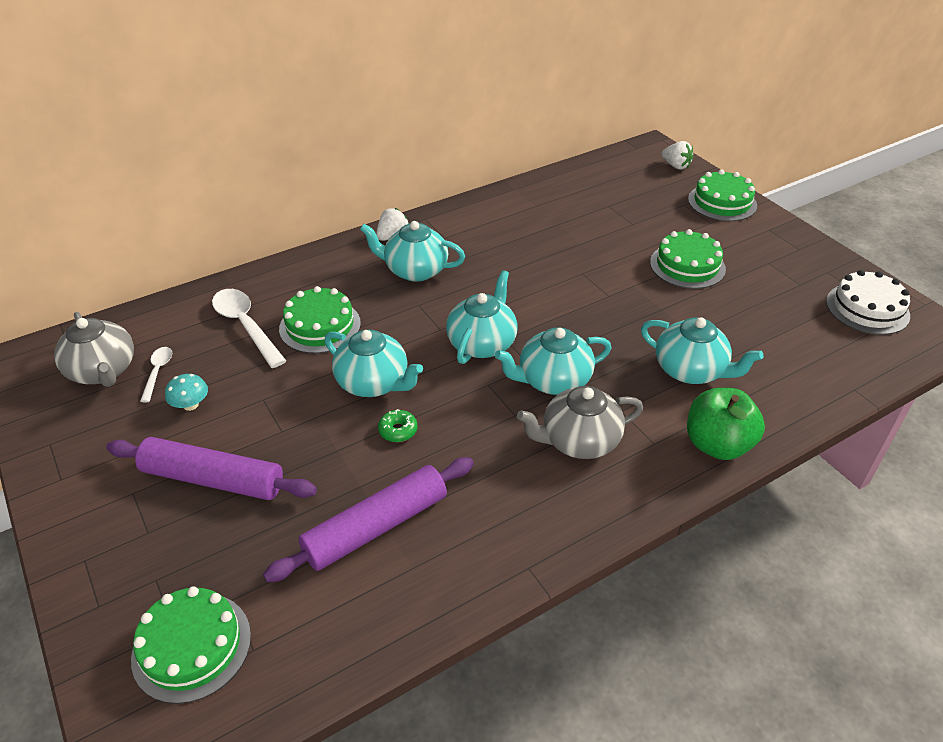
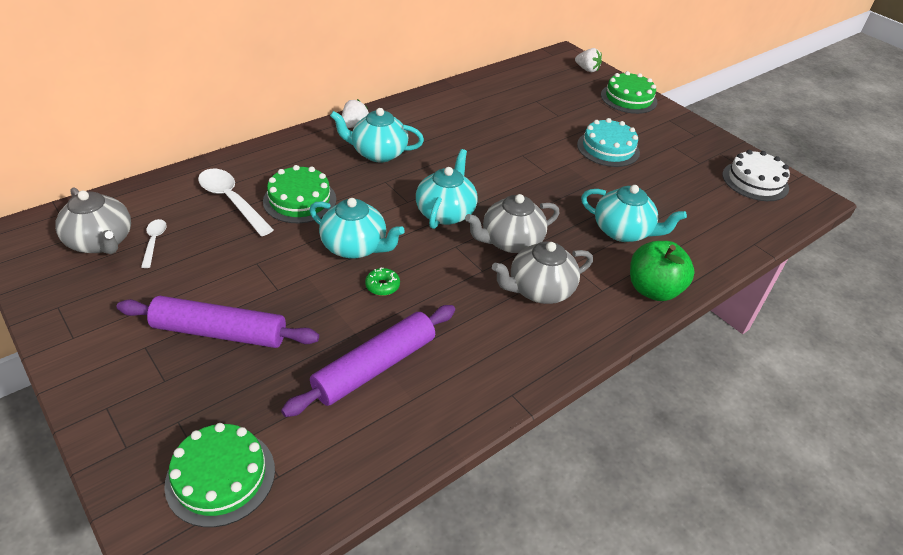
camera: 10 degrees left, 0 degrees up
(190, 405) = (189, 269): turquoise mushroom -> none
(553, 380) = (510, 242): turquoise teapot -> grey teapot
(687, 265) = (608, 148): green cake -> turquoise cake

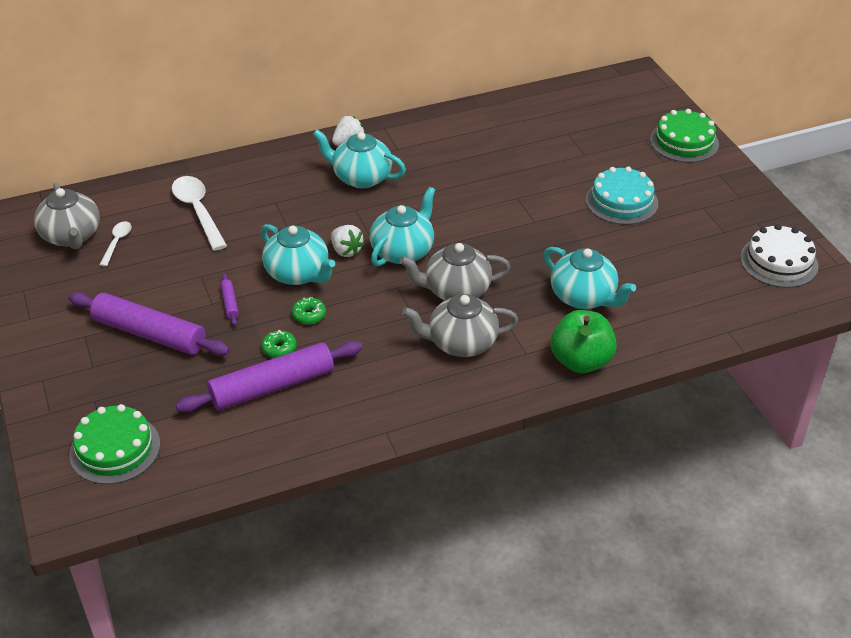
camera: 20 degrees right, 0 degrees up
(296, 286) = (229, 303): none -> purple rolling pin
(300, 200) = (263, 219): green cake -> none
(366, 325) = (279, 348): none -> green donut
(587, 69) = (653, 98): white strawberry -> white strawberry (346, 251)

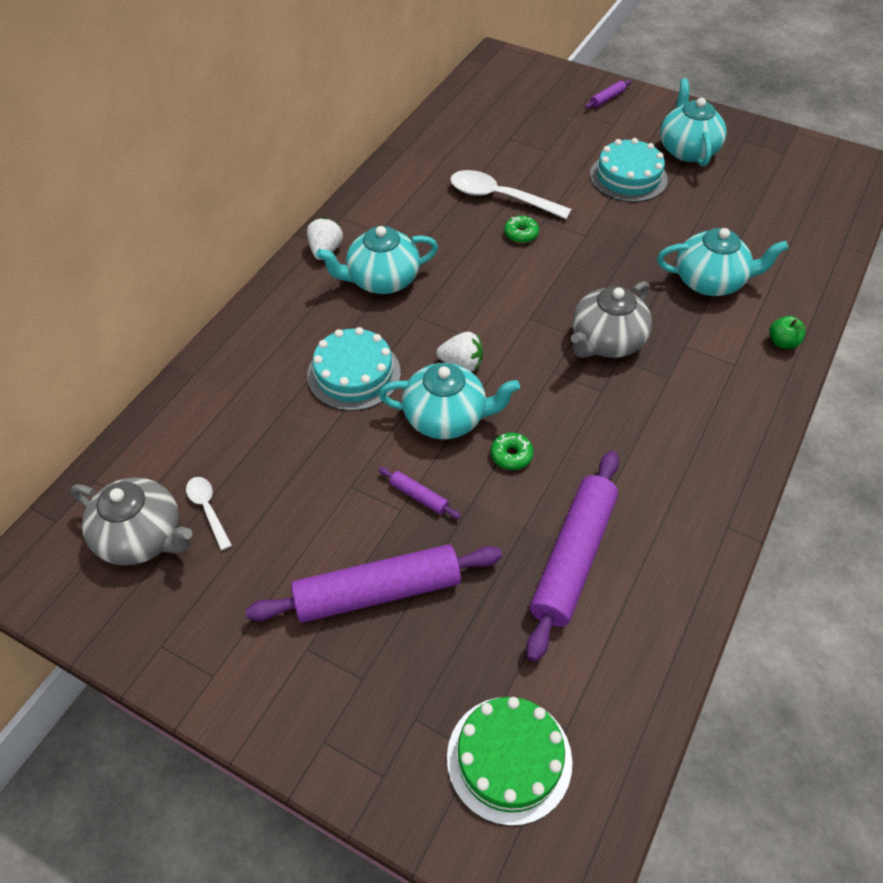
camera: 40 degrees left, 10 degrees up
(198, 211) = (257, 415): white spoon -> white spoon (500, 198)
(276, 220) = (354, 374): none -> turquoise cake
(279, 348) = (528, 511): green donut -> green donut (521, 234)
(403, 251) = (513, 332): turquoise teapot -> turquoise teapot (687, 150)
(461, 343) = (674, 390): grey teapot -> none
(581, 361) = (782, 342): green apple -> green apple, size x0.48
(684, 142) = (607, 99): green cake -> purple rolling pin
(779, 262) = (798, 164): white cake -> none

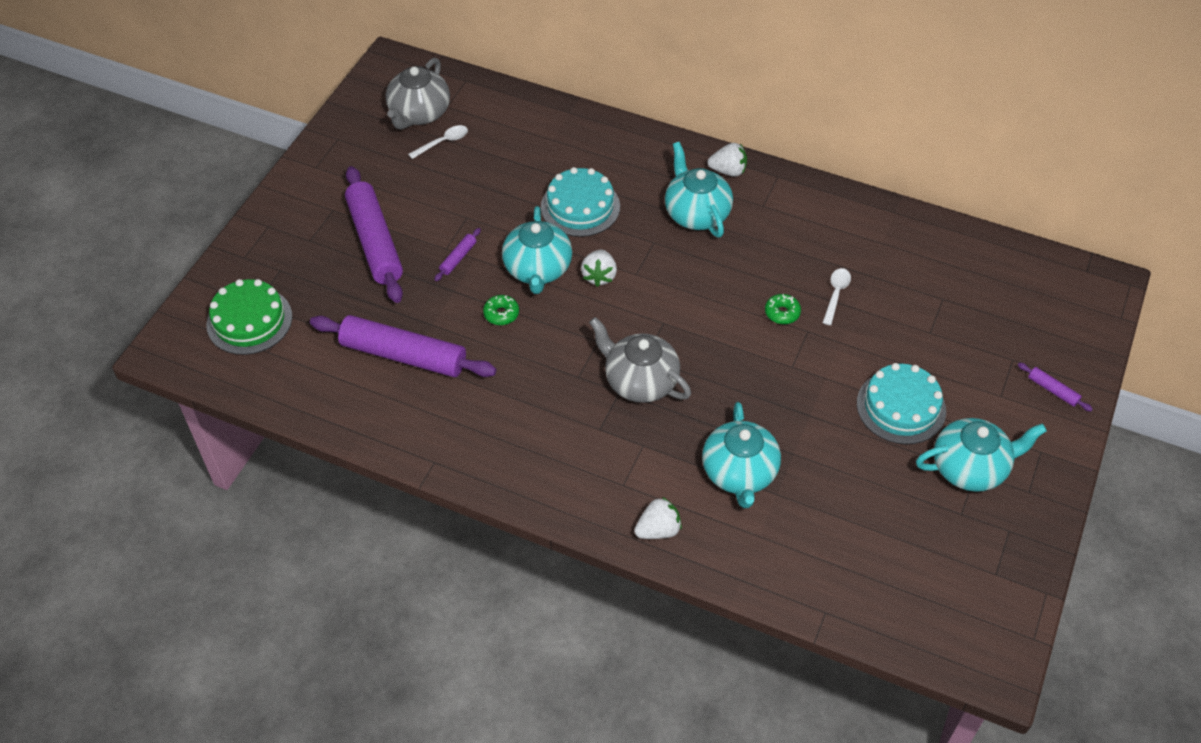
camera: 85 degrees right, 0 degrees up
(500, 198) = (836, 294): white spoon -> white spoon, size x0.54
(782, 342) = (658, 530): green apple -> white strawberry

